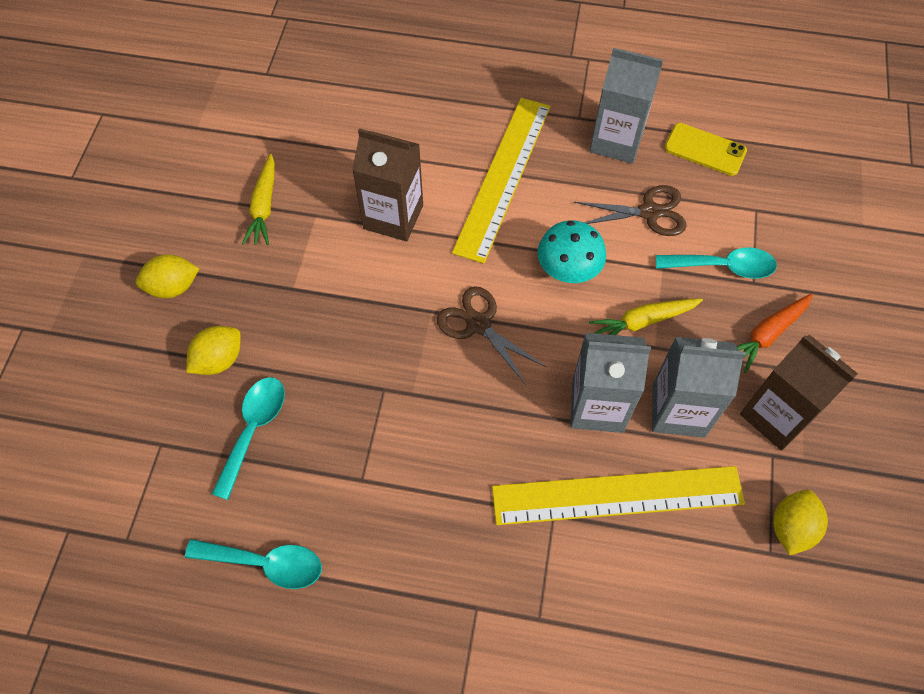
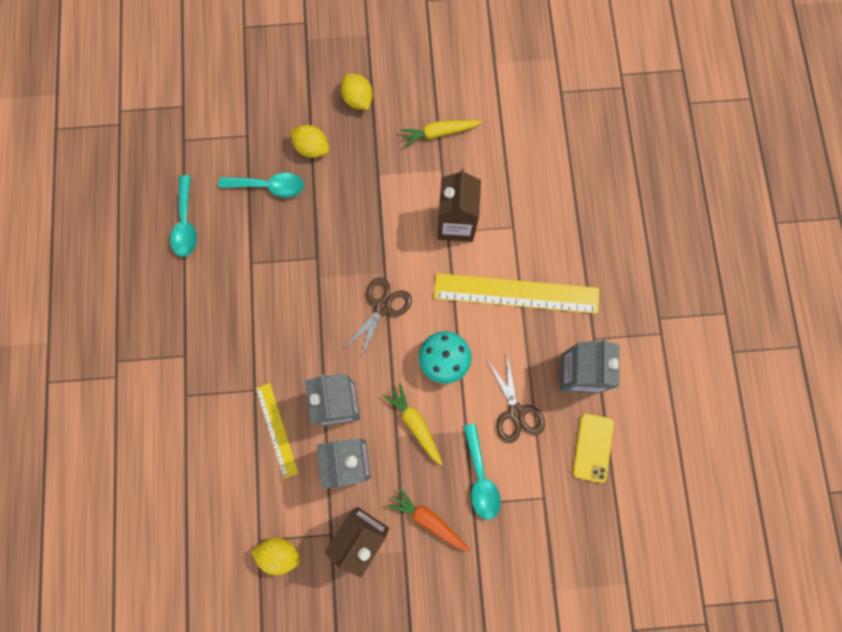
camera: 75 degrees right, 15 degrees up
(617, 495) = (277, 430): yellow ruler -> yellow ruler, size x0.56

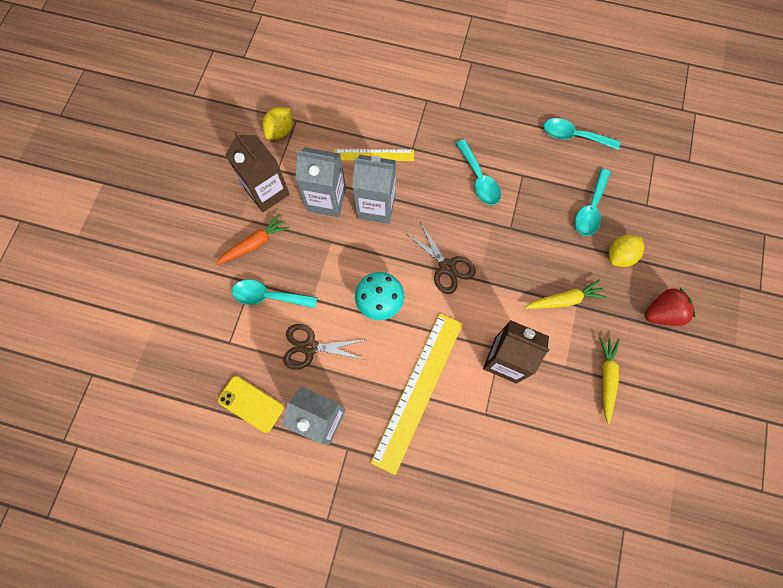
camera: 110 degrees right, 5 degrees down
(270, 306) = (479, 179): none -> turquoise spoon
(358, 99) = (662, 313): yellow lemon -> red strawberry
(415, 424) = (335, 259): yellow carrot -> yellow carrot (564, 299)

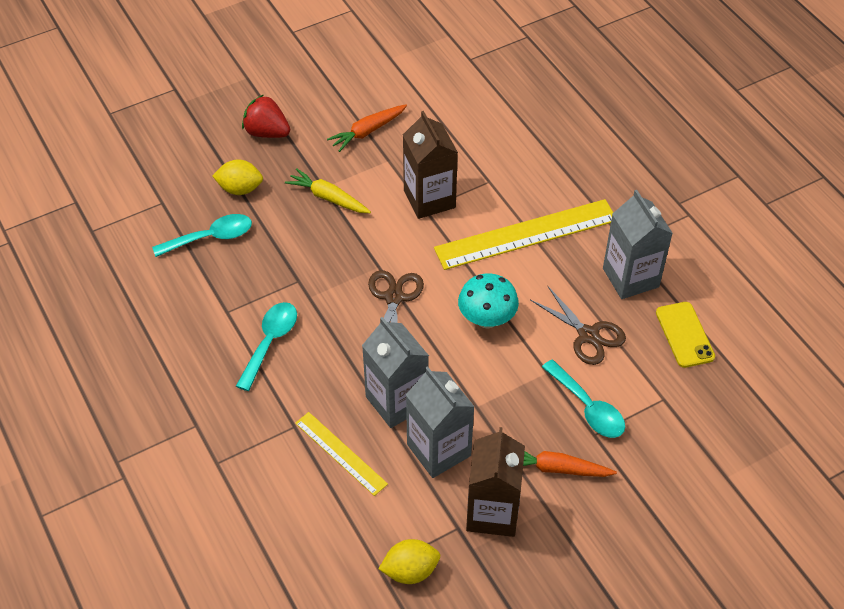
camera: 135 degrees left, 20 degrees down
(574, 136) = (133, 303): turquoise spoon -> none
(606, 378) = (367, 132): yellow carrot -> orange carrot

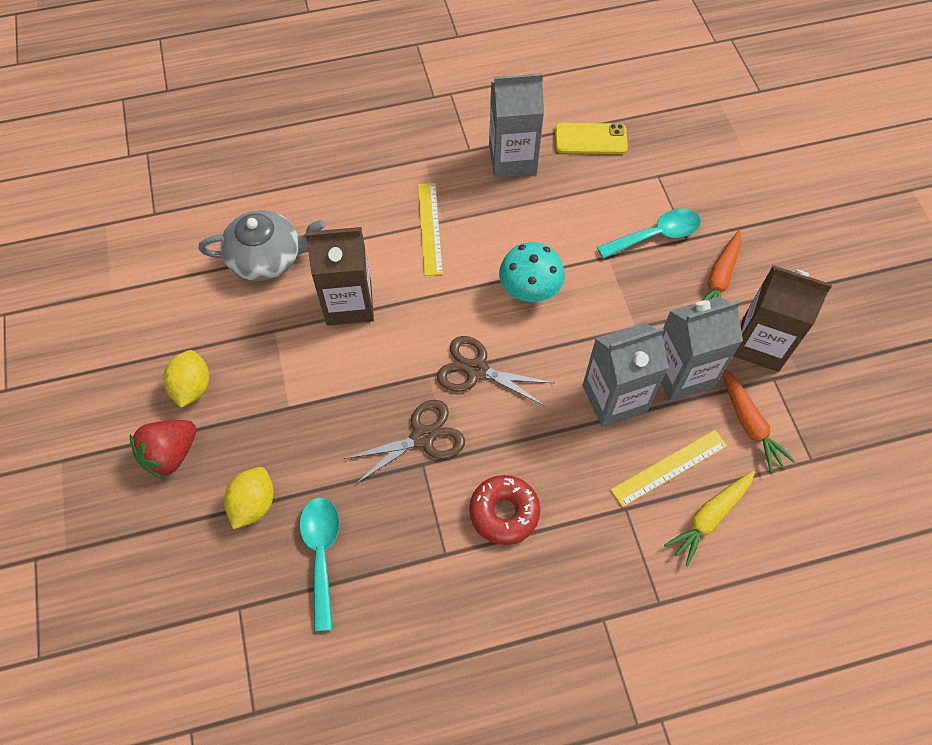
camera: 75 degrees left, 10 degrees up
(270, 342) = (504, 512): turquoise spoon -> red donut
(328, 198) = (307, 406): yellow carrot -> yellow carrot (709, 518)
(367, 132) = (220, 342): orange carrot -> orange carrot (749, 423)
(410, 571) = (817, 432): yellow lemon -> yellow lemon (192, 387)
(454, 137) = (267, 258): none -> grey teapot
(526, 234) = (429, 228): yellow ruler -> yellow ruler, size x0.56
(588, 335) = (572, 212): brown scissors -> brown scissors (423, 437)

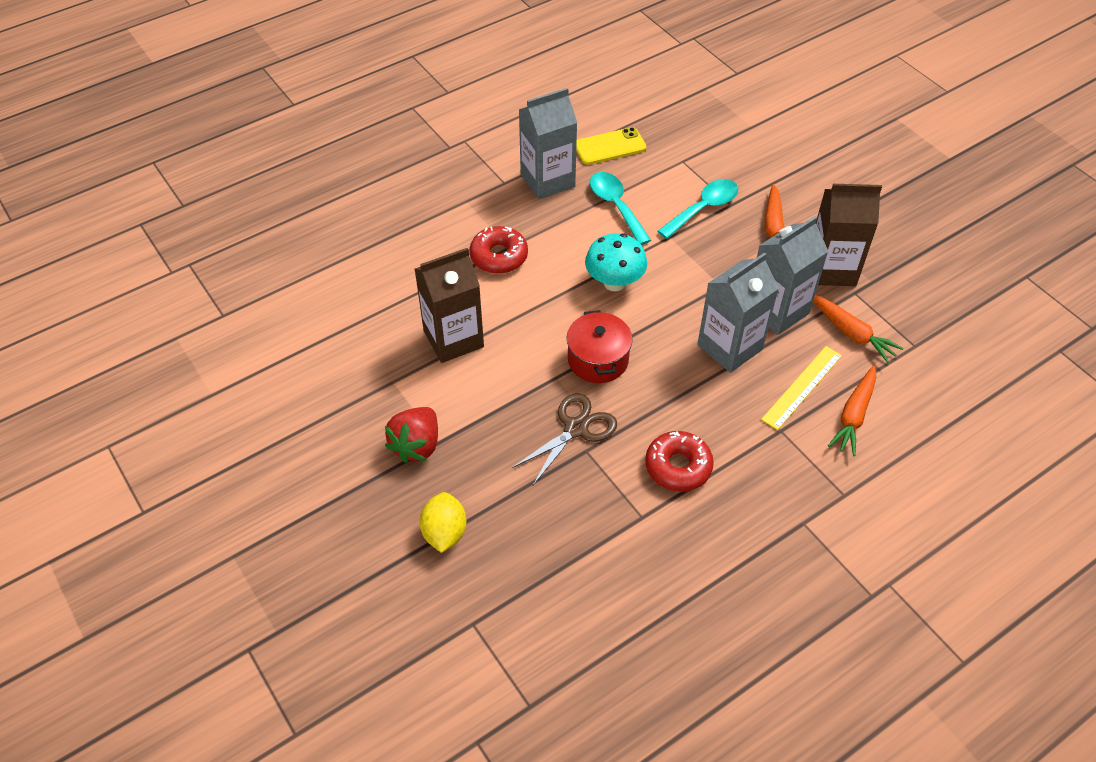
camera: 20 degrees left, 10 degrees down
(171, 454) = (342, 516): red strawberry -> red strawberry (416, 445)
(192, 387) = (336, 453): yellow lemon -> none
(267, 258) = (355, 322): grey teapot -> none
(322, 554) = (529, 553): turquoise spoon -> turquoise spoon (616, 206)
(429, 228) = (499, 256): yellow ruler -> red donut
(476, 370) = (598, 360): brown scissors -> red pot
(709, 518) = (854, 416): yellow carrot -> orange carrot

